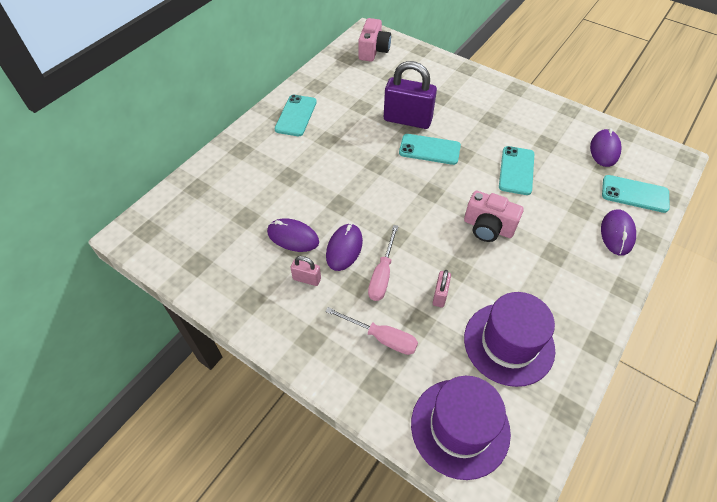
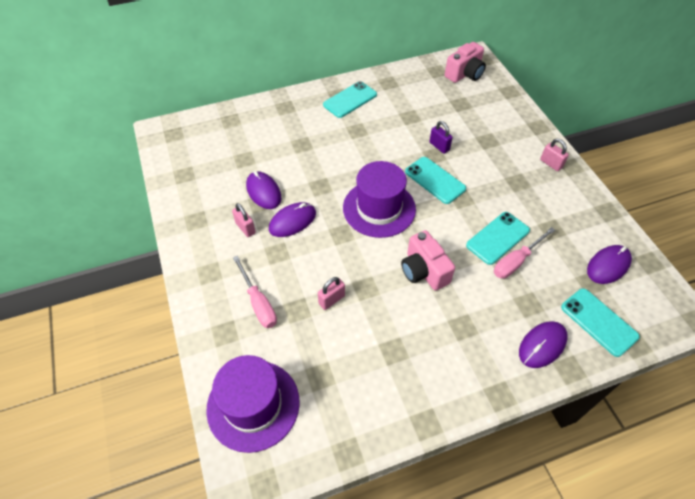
camera: 35 degrees right, 0 degrees up
(382, 274) = (302, 257): pink screwdriver -> pink screwdriver (516, 261)
(407, 120) = (439, 146): purple padlock -> purple padlock, size x0.46
(501, 93) = (551, 164): none -> pink padlock
(508, 343) = (351, 371): purple hat -> purple hat (379, 208)

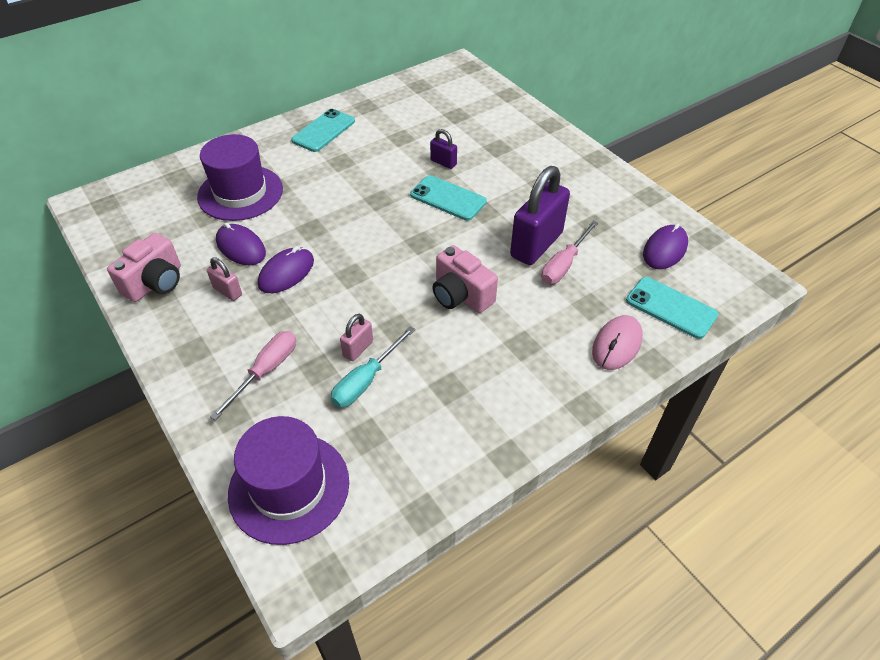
camera: 15 degrees left, 5 degrees down
(258, 303) = (266, 371): pink screwdriver -> pink screwdriver turned 105 degrees counterclockwise
(331, 329) = (366, 380): none -> turquoise screwdriver
(379, 208) = (390, 239): purple hat -> purple hat (240, 193)
(465, 74) = (452, 84): pink camera -> pink camera (155, 283)
(497, 238) = (536, 245): turquoise phone -> purple padlock
(542, 345) = (617, 345): purple mouse -> pink mouse
(551, 164) = (574, 159): pink padlock -> none

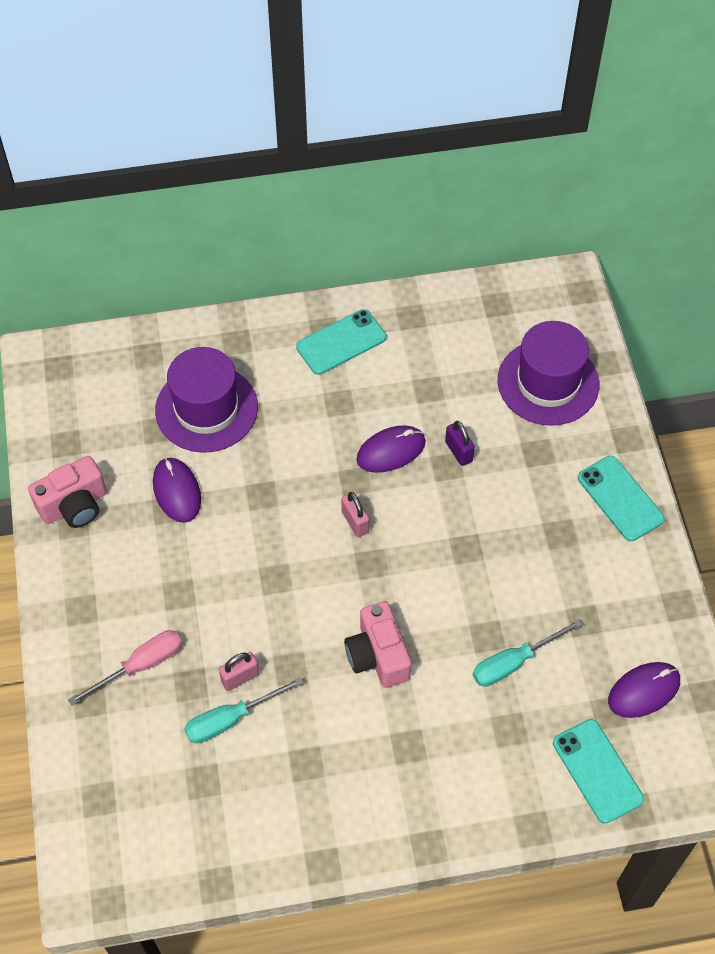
camera: 25 degrees right, 10 degrees up
(227, 291) = (141, 547): pink padlock -> pink padlock (355, 522)
(286, 273) = (210, 547): purple mouse -> purple mouse (391, 451)
(289, 487) = (111, 803): purple hat -> purple hat (548, 382)
(448, 198) = (435, 511): turquoise phone -> turquoise phone (620, 498)
(536, 245) = (499, 621): purple padlock -> none
(564, 264) = (513, 662): pink screwdriver -> turquoise screwdriver
(617, 345) = (507, 790): pink mouse -> none

